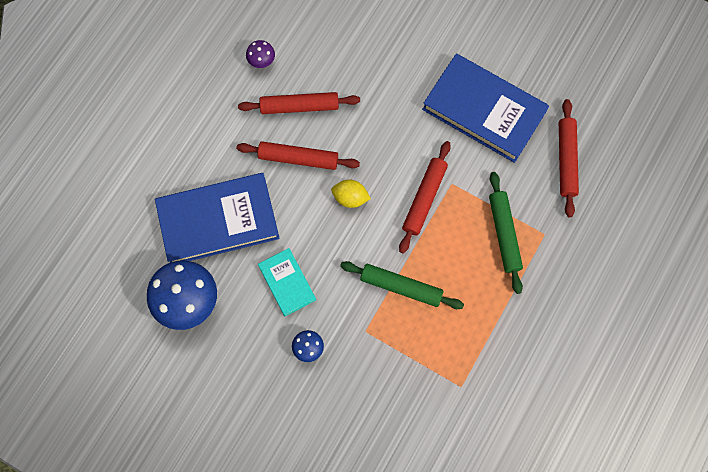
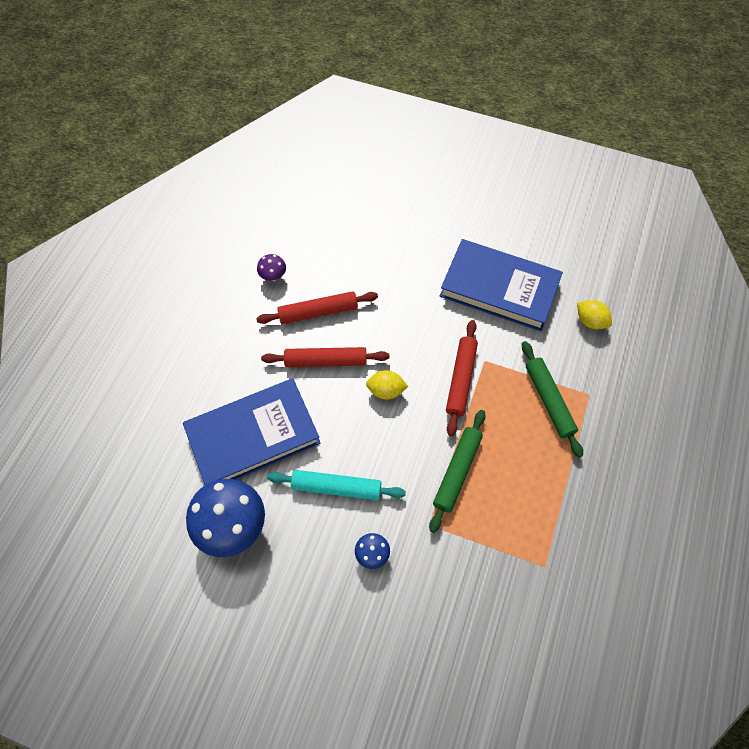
camera: 10 degrees left, 10 degrees down
(287, 283) = (336, 488): turquoise book -> turquoise rolling pin
(401, 287) = (457, 471): green rolling pin -> green rolling pin turned 75 degrees counterclockwise
(566, 160) = (590, 321): red rolling pin -> yellow lemon

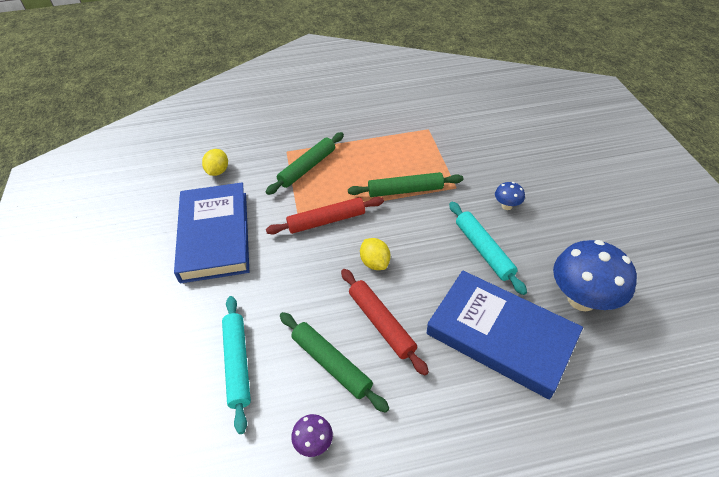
camera: 120 degrees left, 15 degrees down
(318, 312) = (331, 364): red rolling pin -> green rolling pin
(360, 259) = (238, 363): none -> turquoise rolling pin

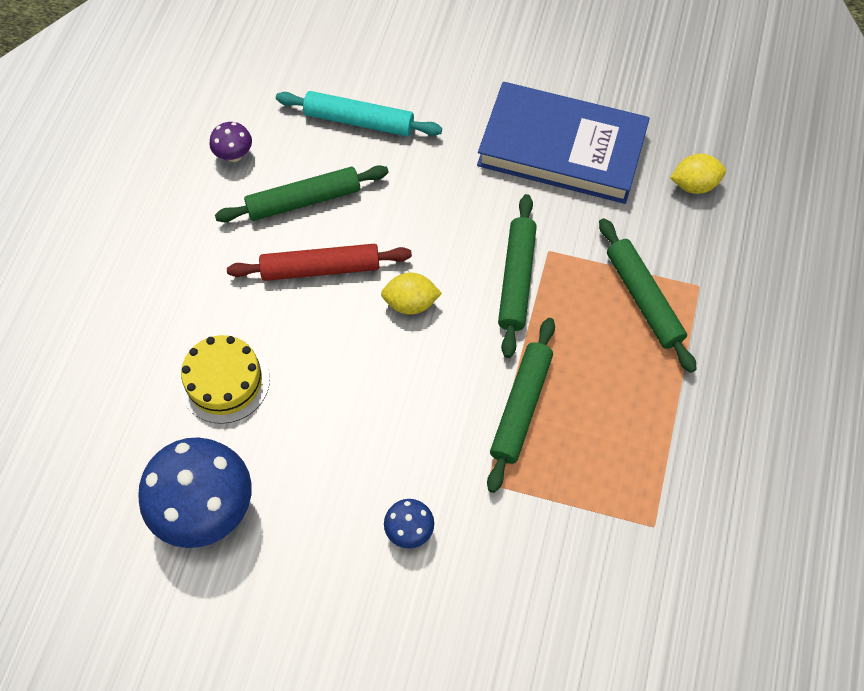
camera: 115 degrees right, 15 degrees up
(218, 171) = (694, 185): yellow lemon -> yellow lemon turned 45 degrees counterclockwise
(326, 221) = (516, 279): red rolling pin -> green rolling pin
(483, 250) = (351, 443): turquoise rolling pin -> none
(501, 335) = (224, 381): blue book -> yellow cake

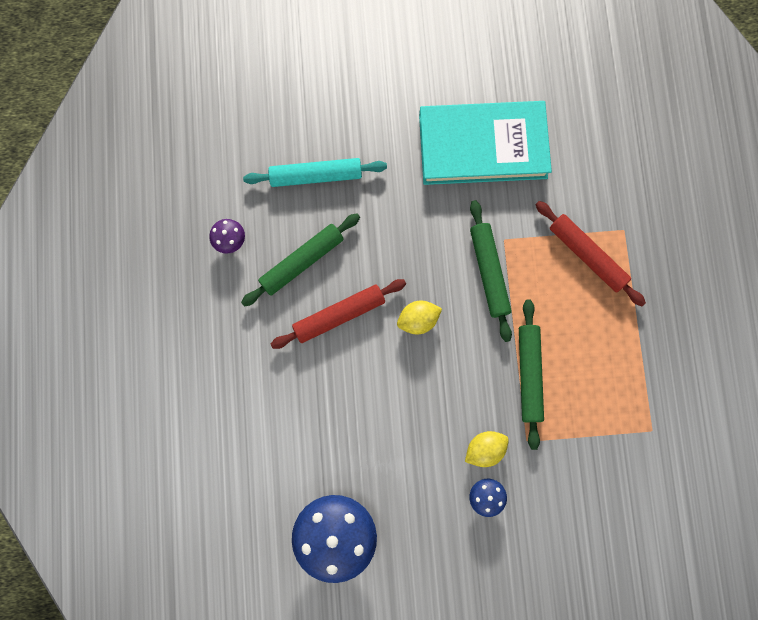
camera: 20 degrees left, 15 degrees up
(224, 381) = (306, 433): yellow cake -> none
(561, 149) = (483, 146): blue book -> turquoise book
(643, 299) = (587, 255): green rolling pin -> red rolling pin
(694, 185) = (593, 144): yellow lemon -> yellow lemon (484, 449)

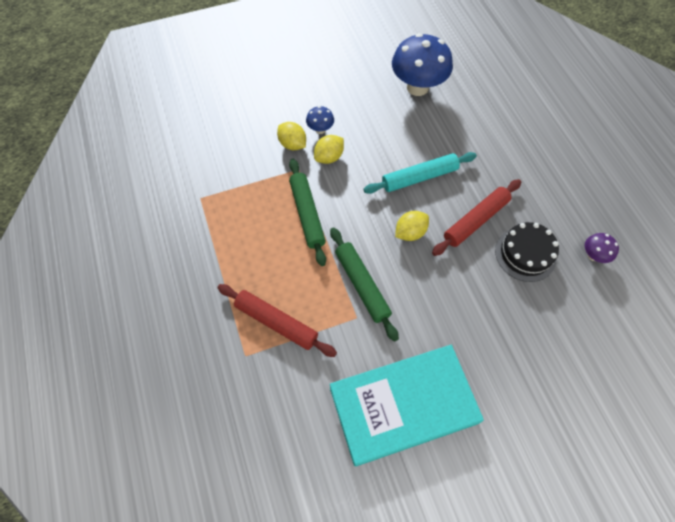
camera: 165 degrees right, 15 degrees down
(301, 262) = (525, 254): green rolling pin -> black cake
(316, 176) = (549, 331): turquoise rolling pin -> turquoise rolling pin (419, 177)
(526, 482) = (292, 144): none -> yellow lemon

